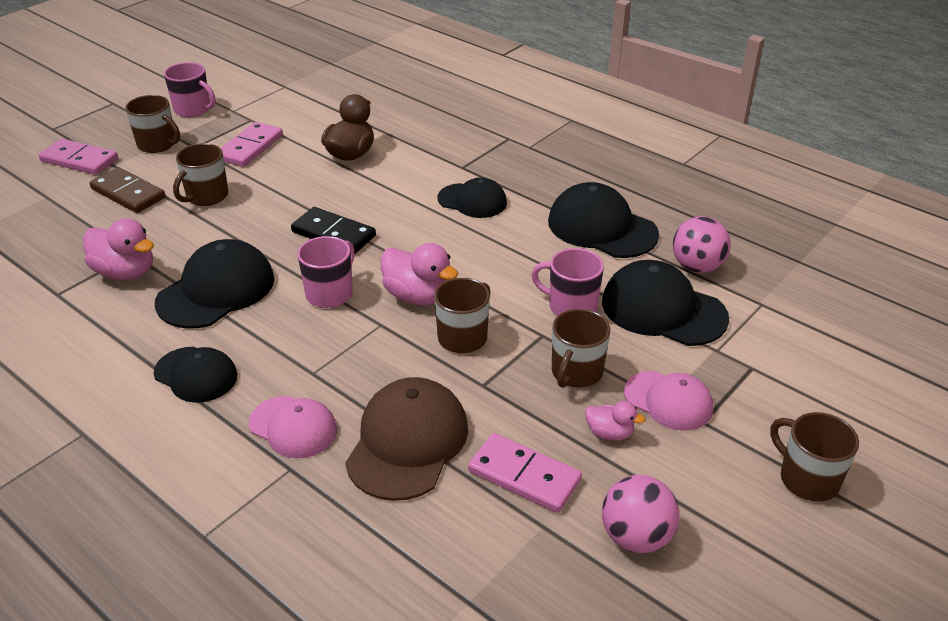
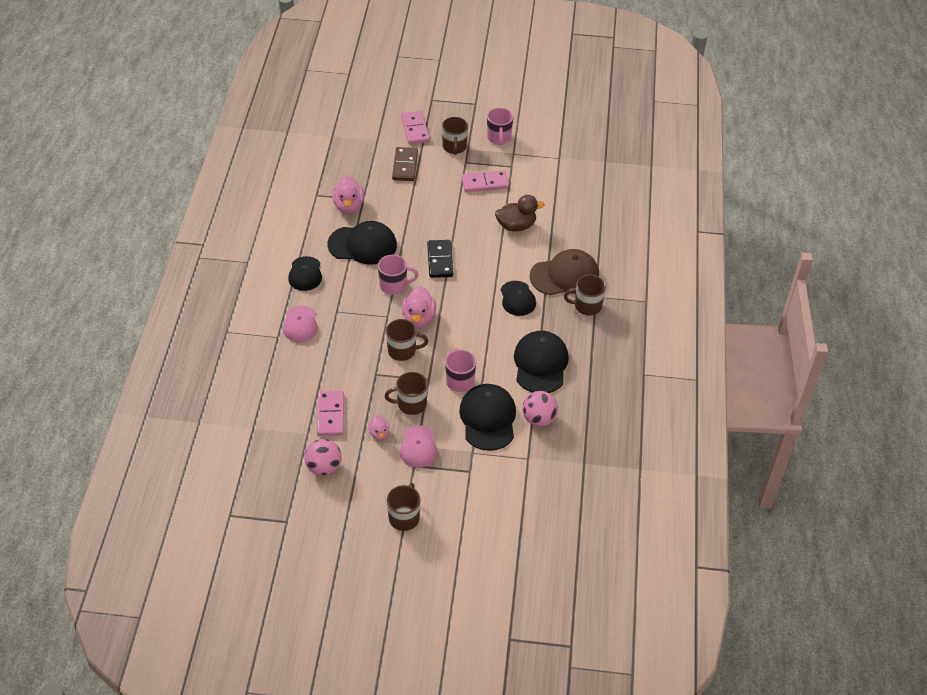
camera: 55 degrees right, 10 degrees up
(206, 196) = (428, 195): brown mug -> brown mug (587, 306)
(407, 442) = (320, 366): brown cap -> brown cap (564, 275)

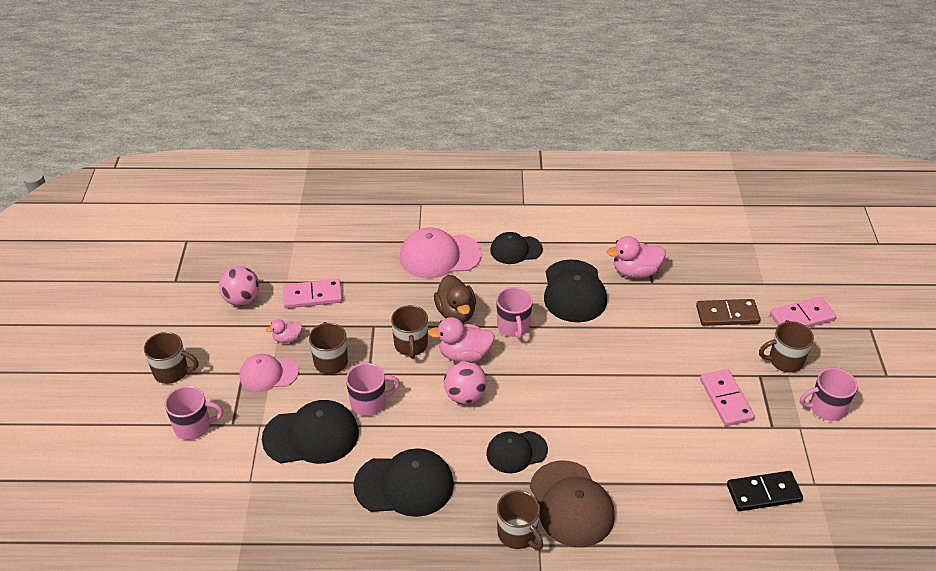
camera: 85 degrees right, 5 degrees down
(300, 324) = (439, 256): pink cap -> pink cap, size x1.56
(440, 260) = (566, 365): black domino -> black domino (763, 493)
(468, 498) = (193, 426): none -> pink mug
(516, 226) = (653, 441): brown duck -> brown duck (456, 313)
(539, 419) = (312, 489): pink ball -> pink ball (465, 396)
(587, 306) = (518, 534): brown mug -> brown mug turned 150 degrees clockwise

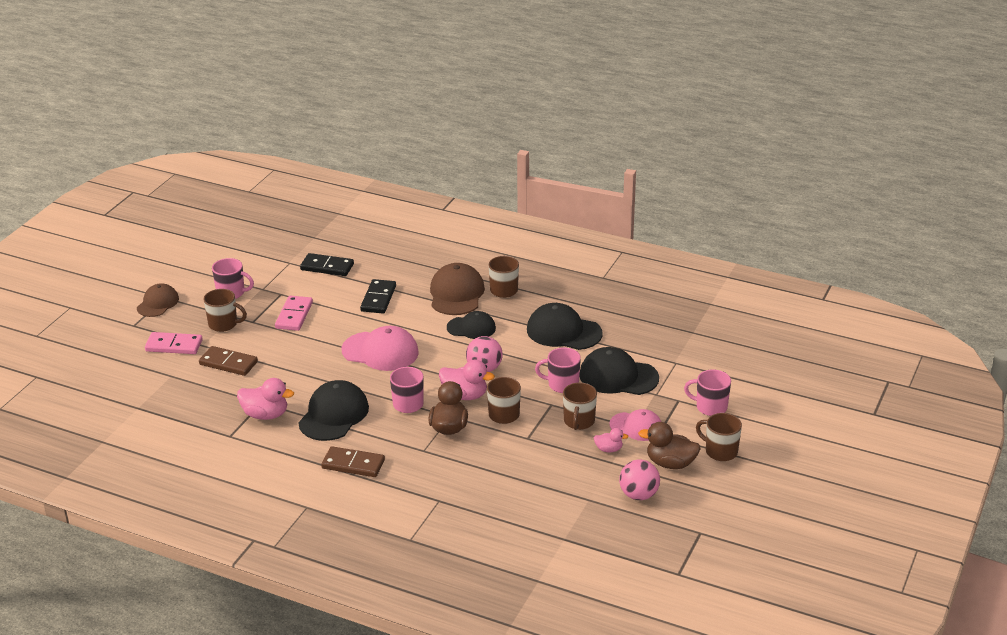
camera: 155 degrees left, 10 degrees down
(220, 342) = (670, 463): none -> brown duck
(312, 296) = (570, 479): pink domino -> none
(439, 256) = (428, 480): pink cap -> pink cap (380, 351)
(515, 250) = (353, 464): black cap -> brown domino
(657, 460) = (378, 298): none -> black domino
(883, 365) = (158, 303): none -> brown cap

